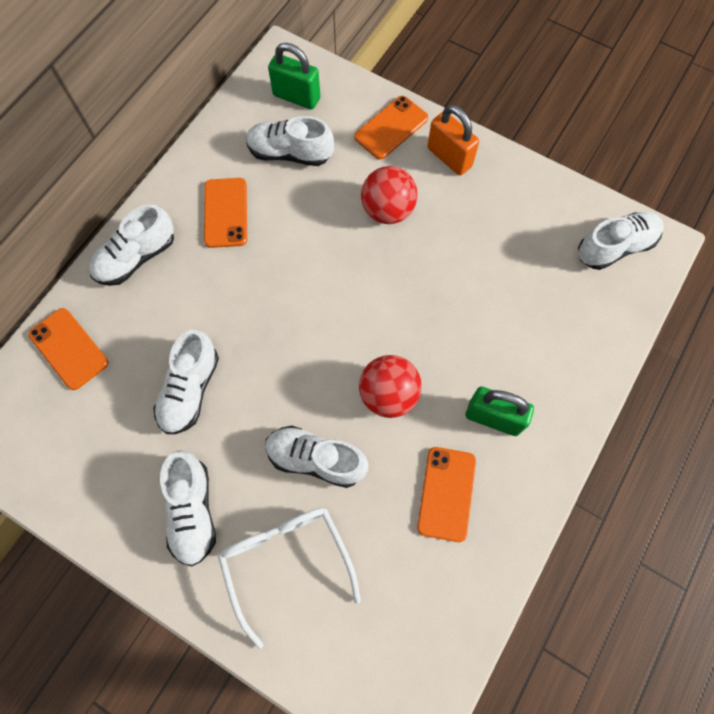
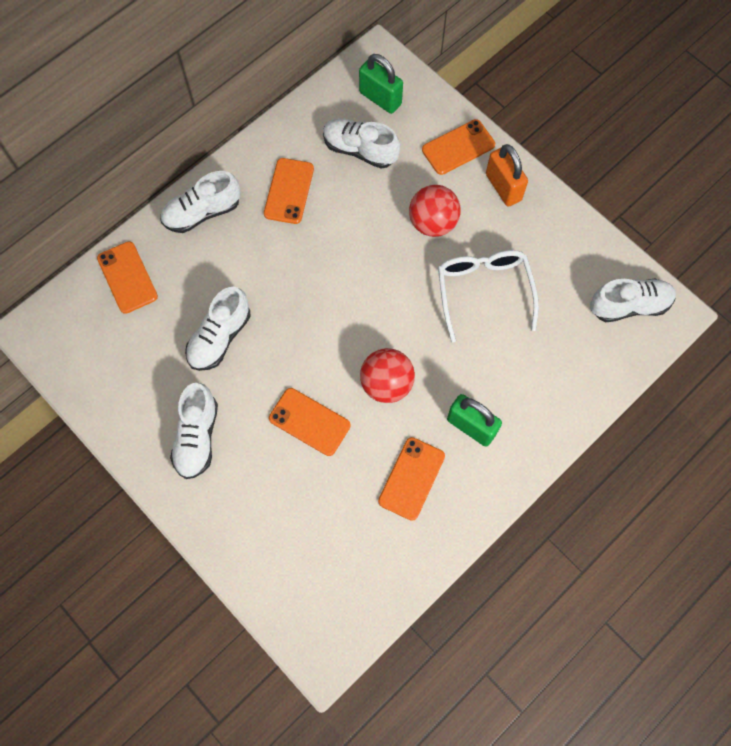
camera: 15 degrees right, 0 degrees up
(286, 561) = (263, 497): white glasses -> white glasses (483, 291)
(315, 459) = (309, 422): white shoe -> orange phone

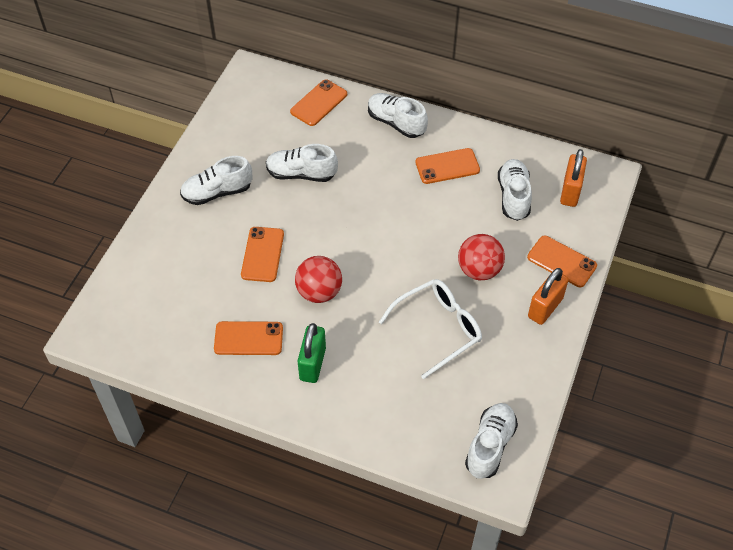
camera: 65 degrees right, 15 degrees down
(380, 98) = (570, 191): green padlock -> orange padlock
(629, 305) = (490, 446): white shoe -> white shoe turned 120 degrees counterclockwise

